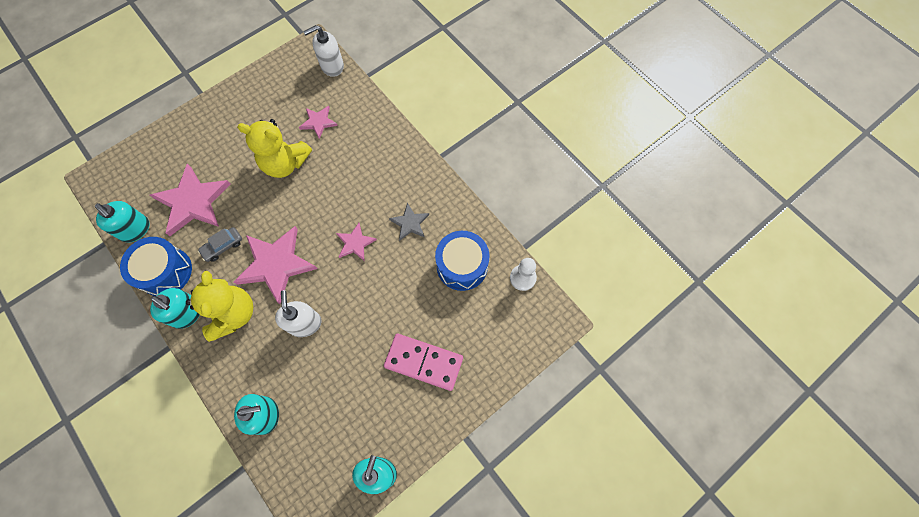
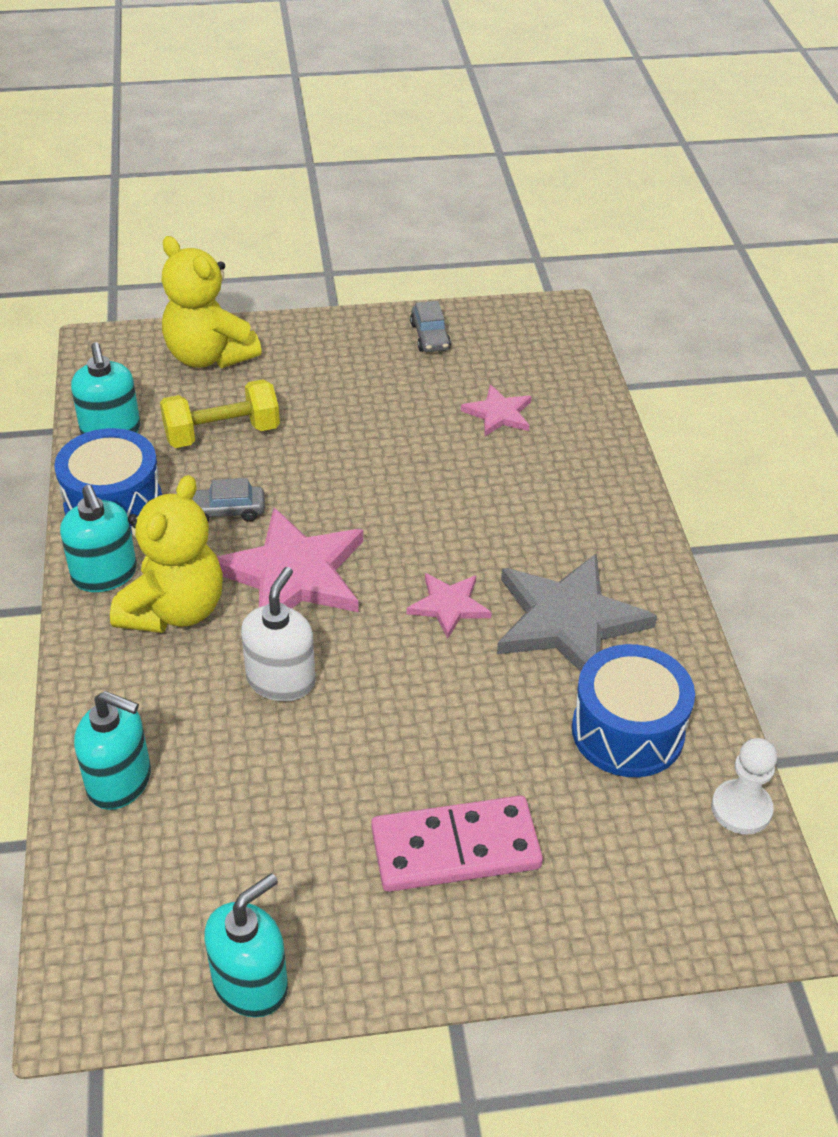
camera: 30 degrees right, 25 degrees down
(193, 202) = (222, 433): pink star -> yellow dumbbell
(260, 90) = (430, 336): none -> grey car
(285, 163) = (405, 445): yellow teddy bear -> yellow teddy bear (209, 356)
(332, 66) = (572, 350): white soap dispenser -> none
(410, 223) = (568, 621): grey star -> grey star, size x1.93
(424, 362) = (455, 848): pink domino -> pink domino turned 60 degrees counterclockwise

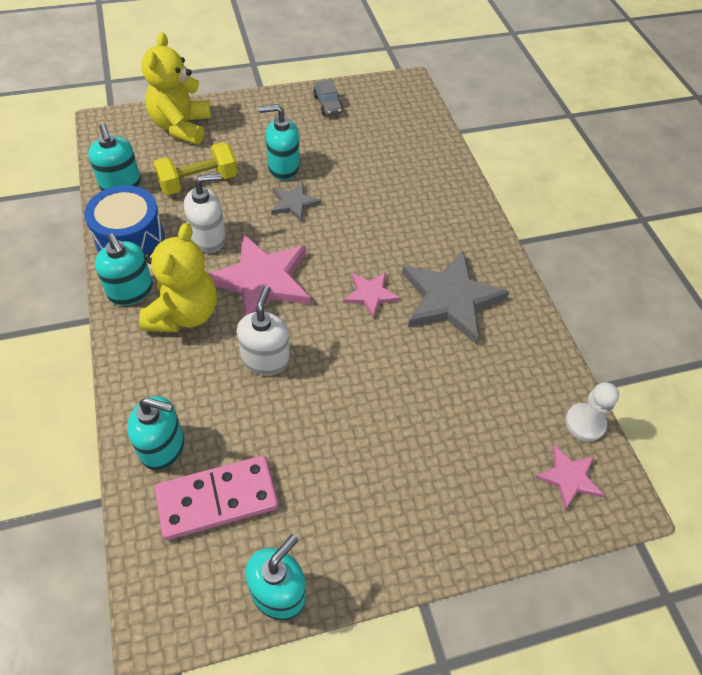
camera: 10 degrees left, 10 degrees up
(209, 356) = (181, 127): yellow teddy bear -> yellow teddy bear turned 60 degrees clockwise
(225, 511) = (209, 238): grey car -> white soap dispenser
(349, 422) = (283, 168): none -> turquoise soap dispenser
(356, 472) = (294, 203): none -> grey star
(455, 848) = (403, 472): pink domino -> pink domino (217, 499)
(498, 414) = (381, 156): pink star -> pink star (568, 477)
(627, 731) = (502, 374): blue drum -> none

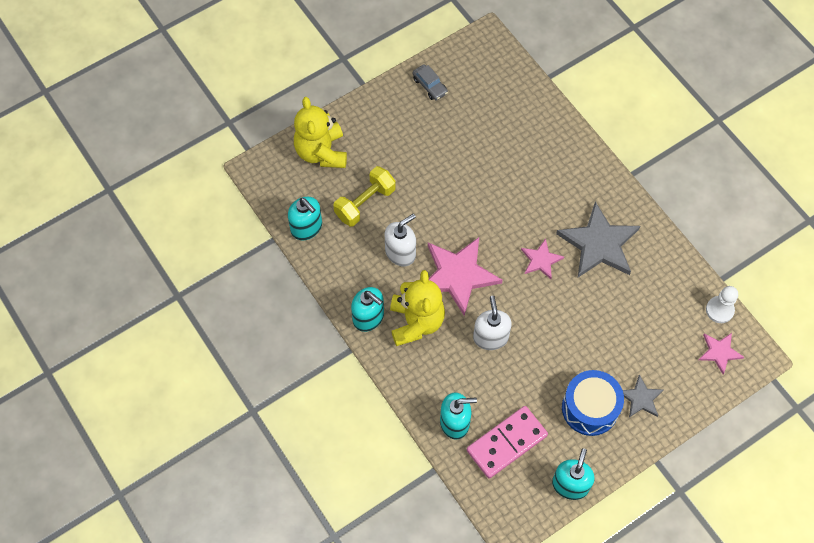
camera: 15 degrees left, 10 degrees up
(130, 239) = (342, 274): blue drum -> blue drum (590, 408)
(283, 168) = (424, 166): turquoise soap dispenser -> none
(294, 203) = (449, 198): grey star -> grey star (641, 398)

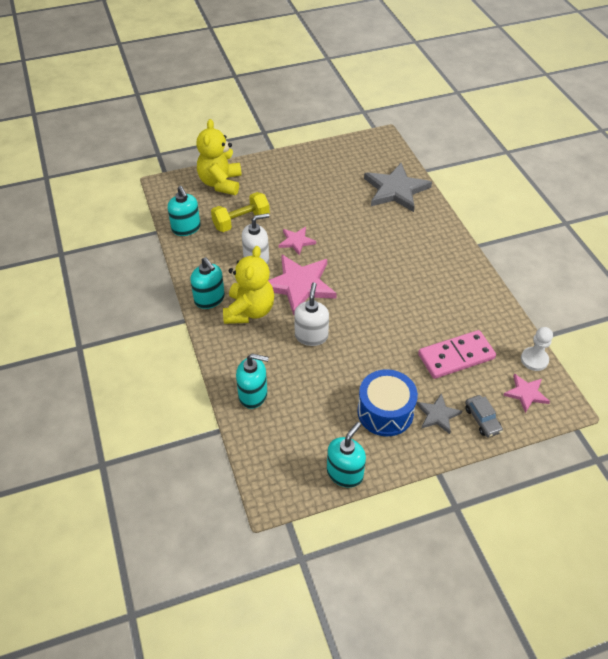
camera: 15 degrees right, 15 degrees down
(430, 86) = (325, 158): grey car -> grey car (482, 420)
(506, 443) = (295, 422): pink domino -> pink domino (456, 356)
(541, 260) = (377, 289): pink star -> pink star (296, 241)
(599, 244) = (433, 287): grey star -> grey star (396, 190)

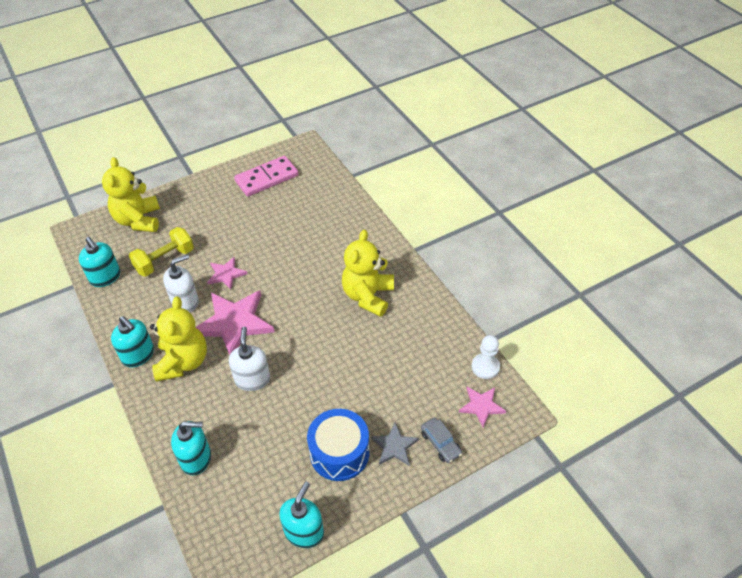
camera: 10 degrees left, 0 degrees up
(396, 190) = (324, 201): grey star -> none
(428, 280) = (368, 296): none -> yellow teddy bear
(456, 356) = (406, 377): pink domino -> pink domino (266, 178)

